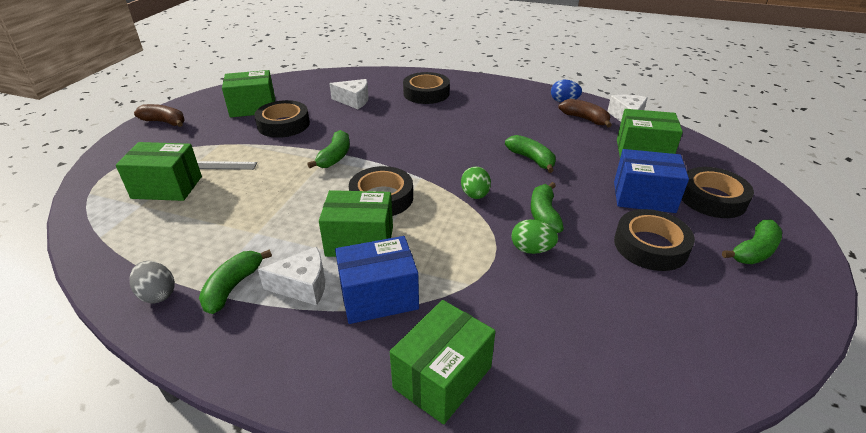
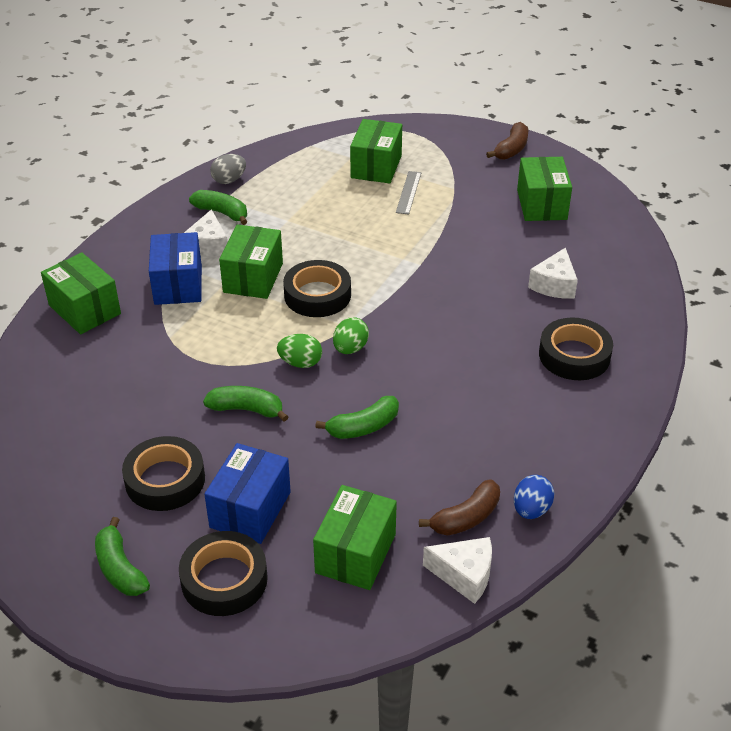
camera: 100 degrees right, 5 degrees up
(283, 124) = (493, 229): black tape -> none
(335, 157) = (408, 266): green banana -> none
(531, 249) = (197, 387): green egg -> green egg (350, 348)

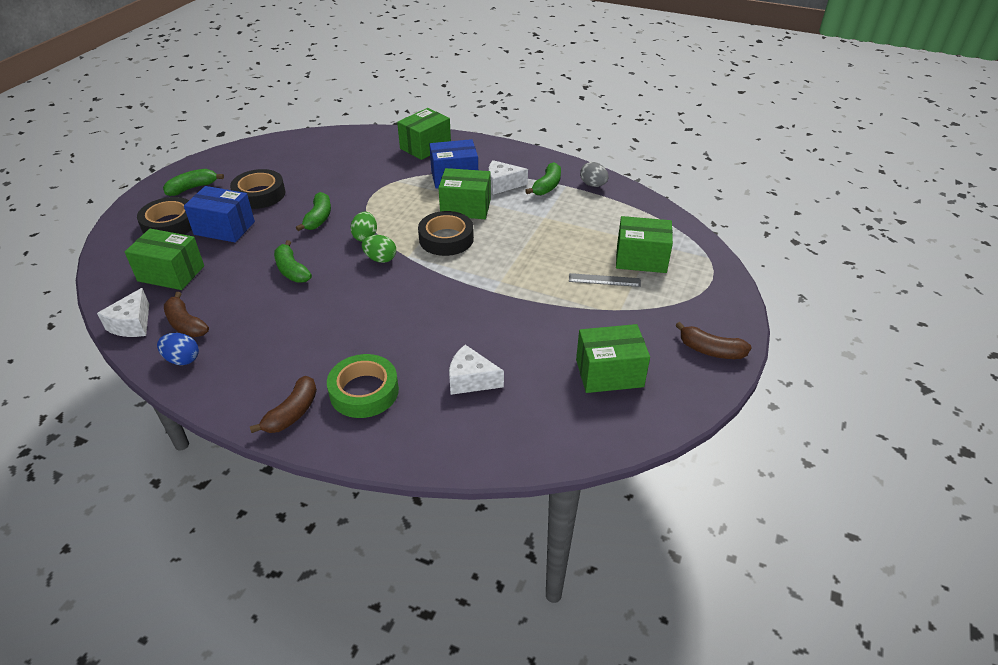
camera: 85 degrees right, 0 degrees up
(574, 355) = (364, 391): black tape -> green tape
(608, 406) = (292, 413): none -> brown banana

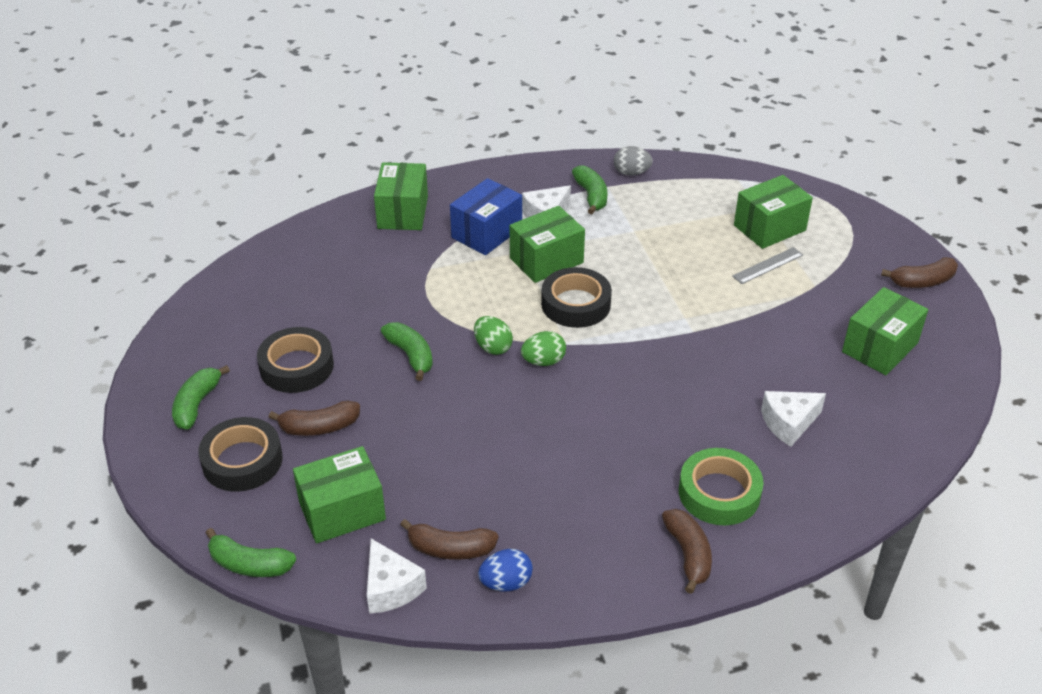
camera: 40 degrees left, 0 degrees up
(224, 228) = (319, 427): blue box -> brown banana
(292, 270) = (471, 426): green banana -> green banana (249, 564)

